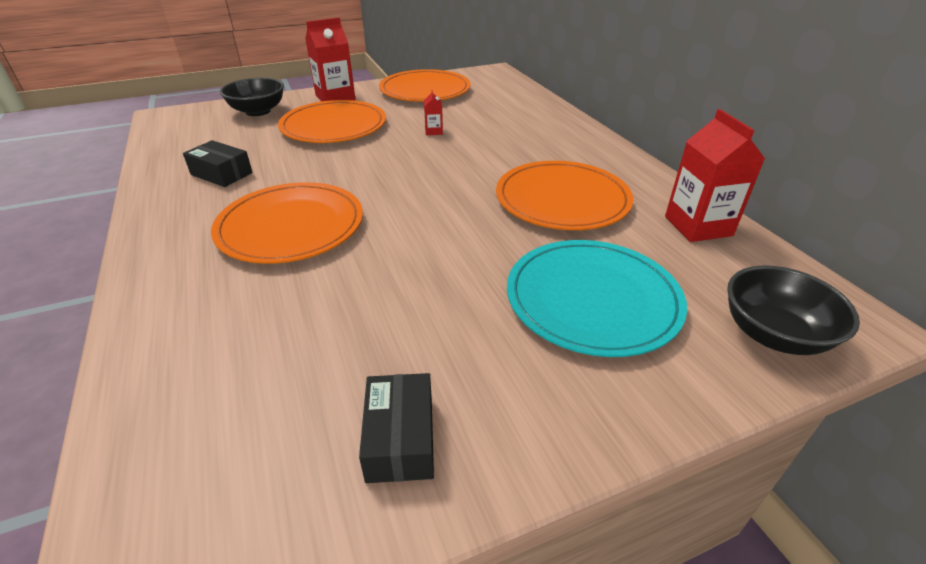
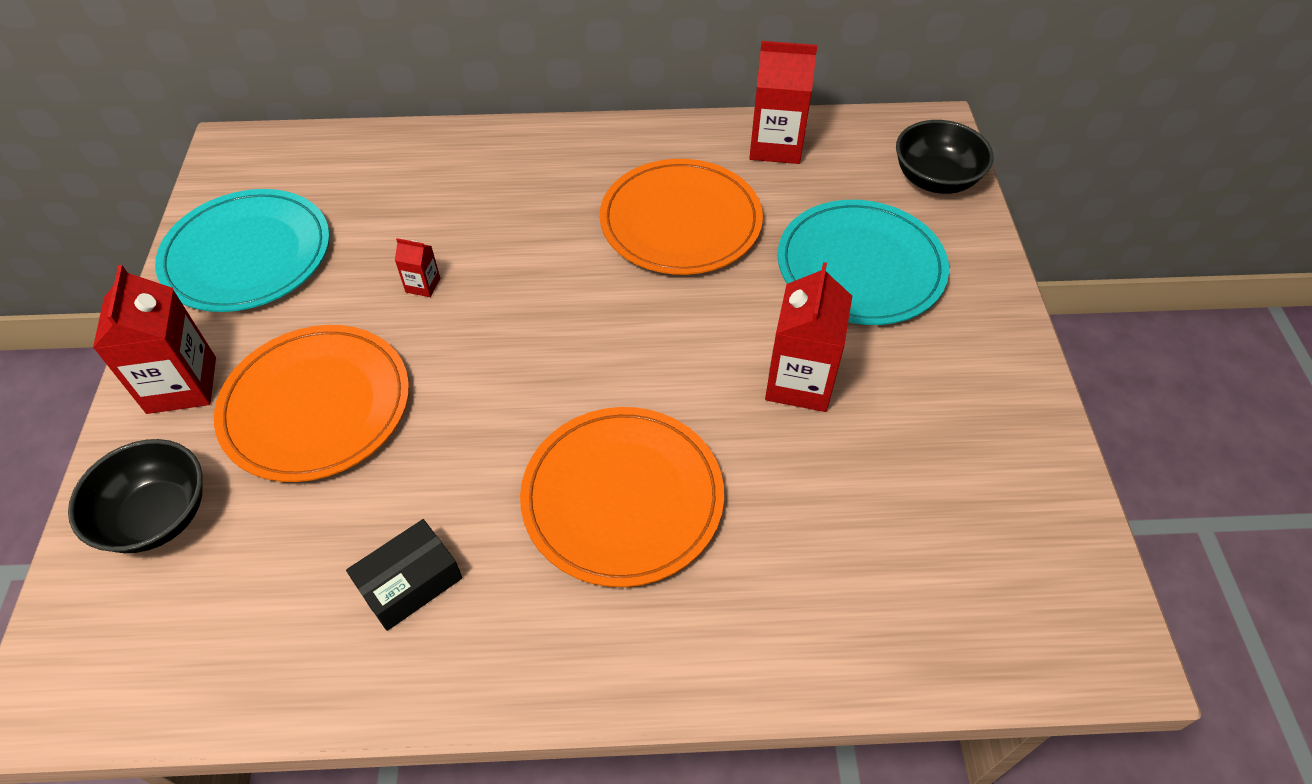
camera: 70 degrees left, 15 degrees up
(400, 438) = (993, 449): black box -> none
(425, 90) = (247, 255): orange plate -> turquoise plate
(429, 286) = (800, 382): none -> red carton

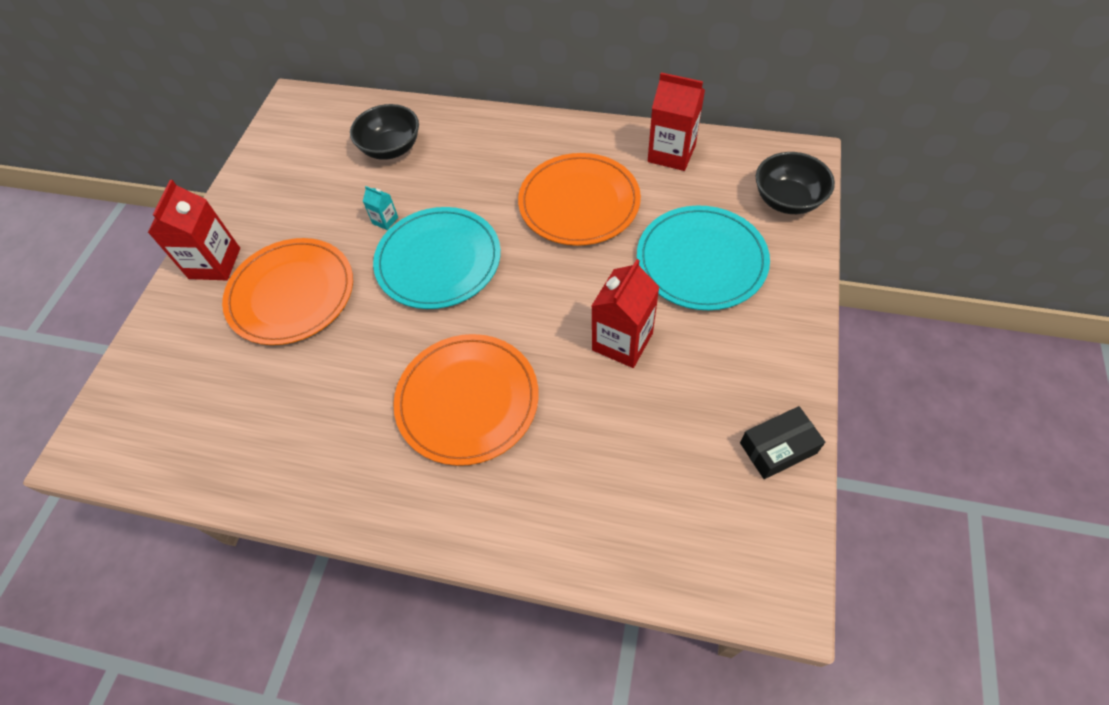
camera: 20 degrees right, 5 degrees up
(157, 516) = (175, 349): black bowl -> black bowl (391, 148)
(247, 255) = (280, 179): turquoise plate -> turquoise plate (438, 260)
(409, 582) = (311, 427): black box -> black box (778, 448)
(423, 285) = (385, 220): red carton -> turquoise carton

